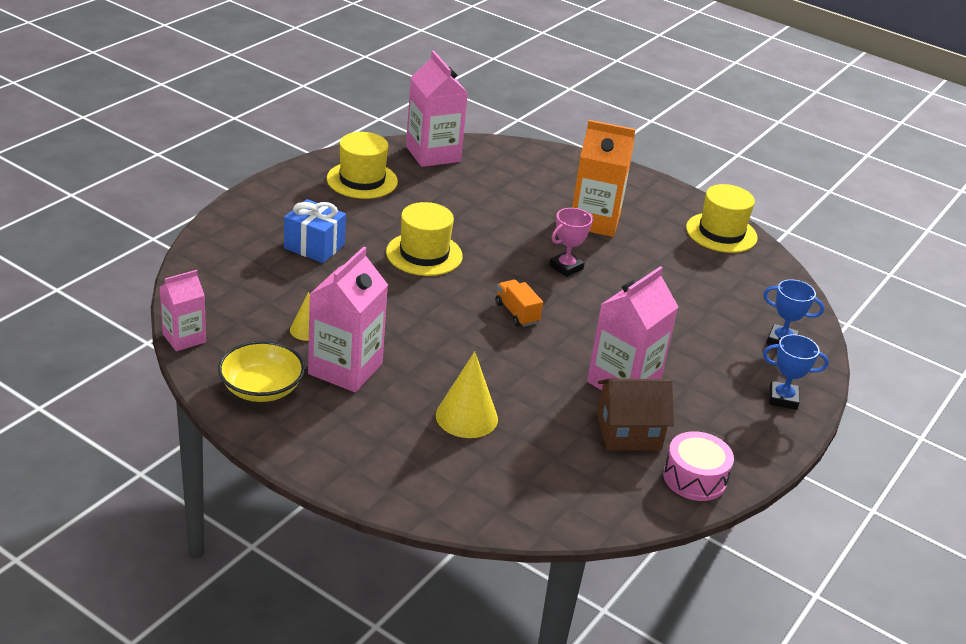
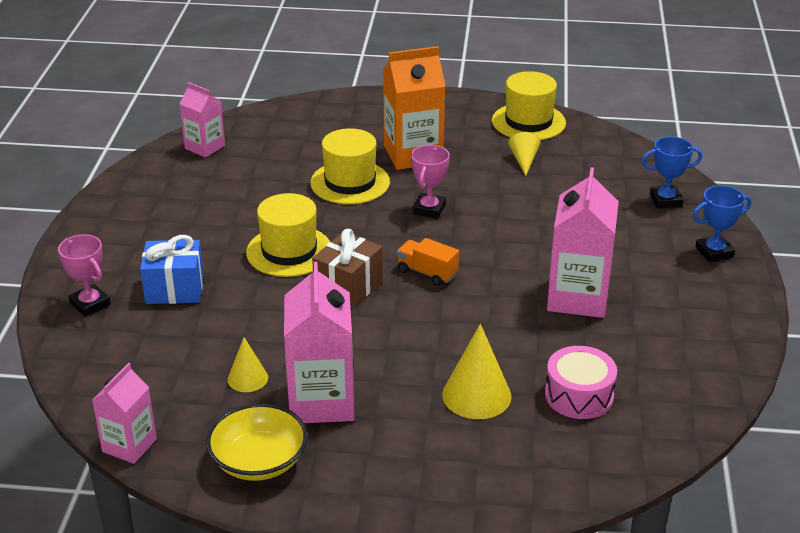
camera: 25 degrees left, 0 degrees up
(245, 232) = (90, 304): none -> pink trophy
(362, 180) = (159, 201): yellow hat -> yellow hat (350, 182)
(433, 154) = (205, 147): pink carton -> pink carton, size x0.60
(444, 298) = (348, 287): none -> brown gift
(628, 432) = (625, 342): brown house -> none
(685, 261) = (524, 160): none -> yellow cone
(694, 478) = (714, 358): pink drum -> pink drum (579, 395)

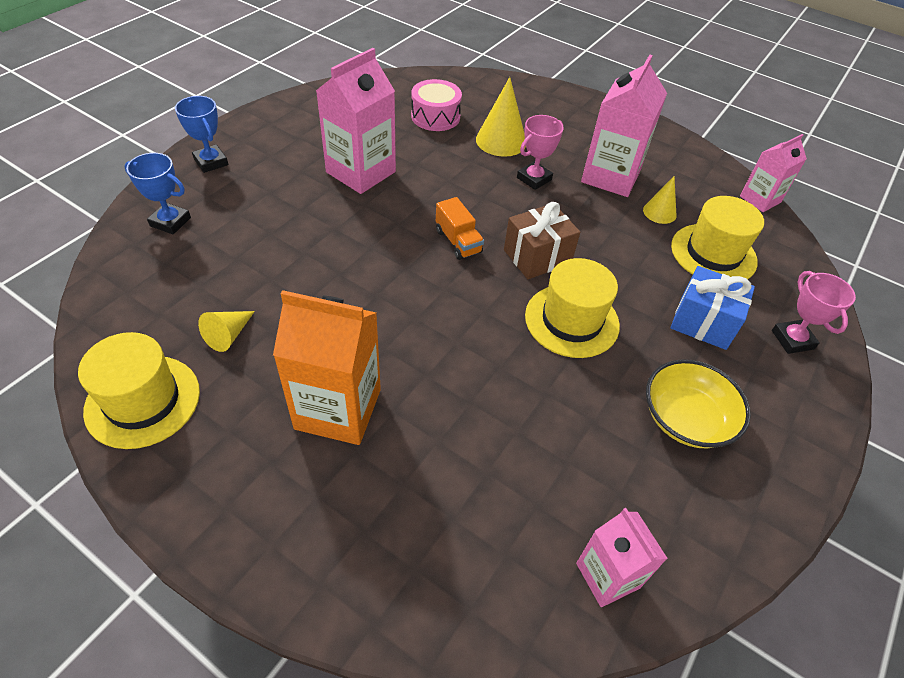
camera: 155 degrees left, 15 degrees up
(259, 461) = (670, 158): yellow bowl -> yellow bowl (686, 418)
(350, 182) = (449, 394): yellow hat -> yellow hat (713, 253)
(429, 209) = (395, 312): pink trophy -> pink trophy (534, 179)
(714, 252) = (211, 162): blue trophy -> blue trophy turned 45 degrees clockwise

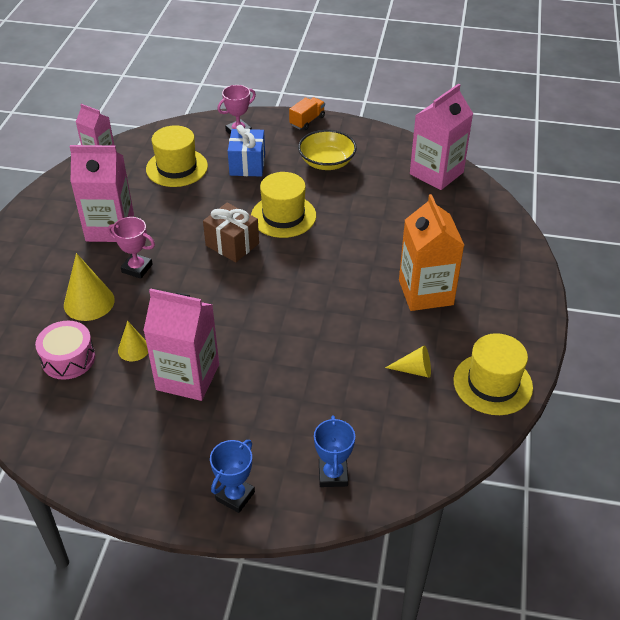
camera: 110 degrees left, 5 degrees down
(458, 241) = (241, 288): orange truck -> orange truck (307, 121)
(607, 575) = (436, 173): pink carton -> pink carton, size x1.67
(659, 212) = (143, 197): yellow cone -> yellow cone (133, 349)

